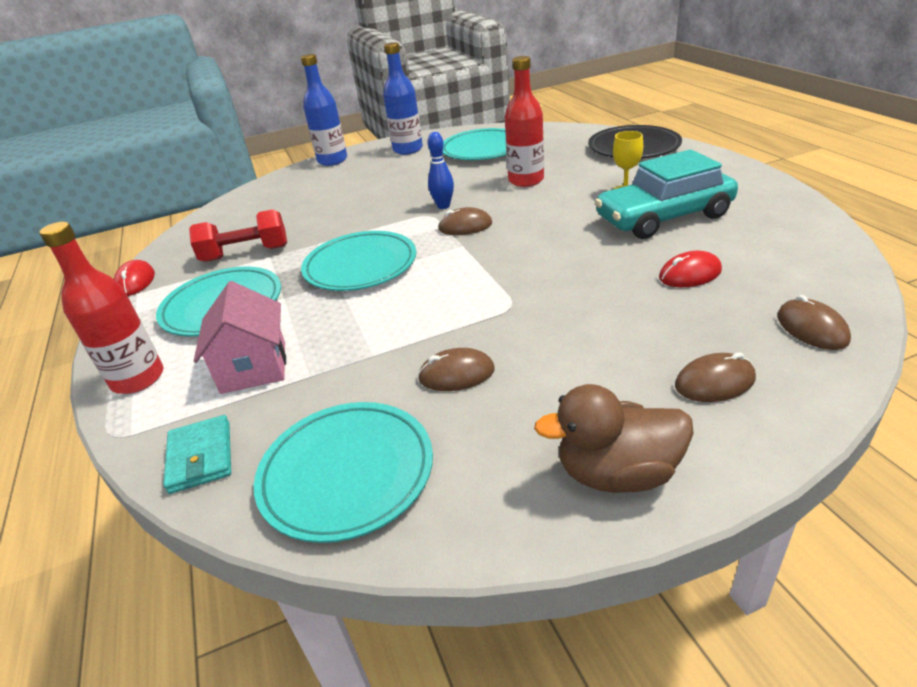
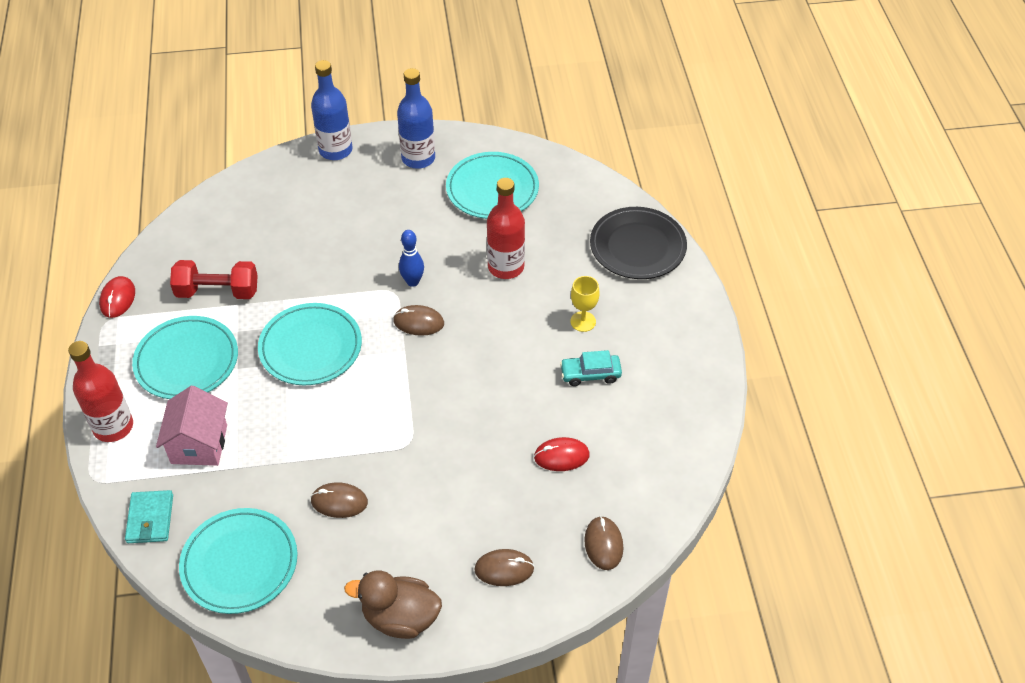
camera: 10 degrees right, 15 degrees up
(663, 217) = (590, 374): turquoise car -> turquoise car, size x0.48

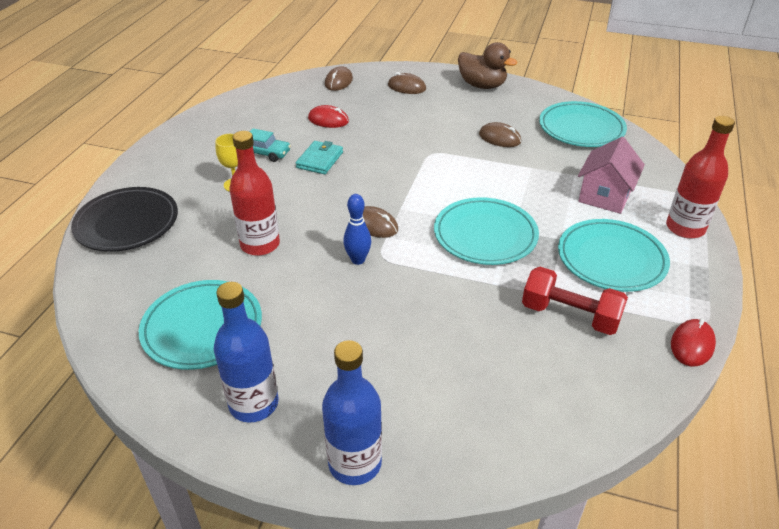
camera: 155 degrees left, 10 degrees down
(150, 519) = (648, 164): turquoise wallet -> turquoise wallet (319, 160)

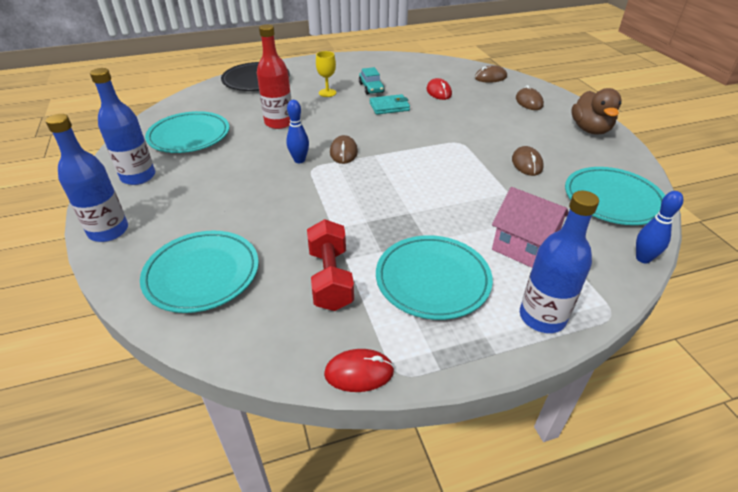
camera: 55 degrees right, 0 degrees up
(485, 235) = (387, 201): turquoise plate -> turquoise plate (202, 274)
(604, 196) = (523, 247): pink house -> pink house turned 45 degrees clockwise
(654, 155) = (643, 258): none -> blue bowling pin
(685, 228) = (542, 317): red bottle -> blue bottle

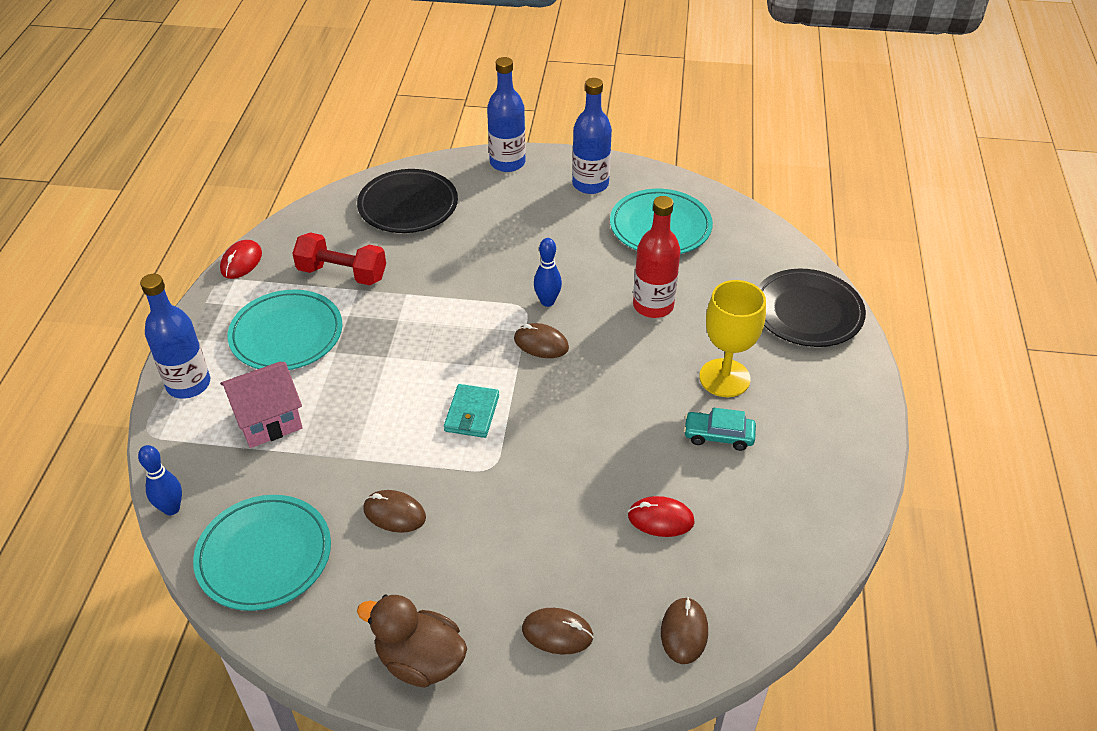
camera: 115 degrees right, 5 degrees up
(202, 274) = (408, 205): turquoise plate -> black plate
(327, 93) = (724, 378): yellow goblet -> yellow goblet, size x1.72
(389, 107) = (640, 433): turquoise wallet -> turquoise wallet (472, 413)

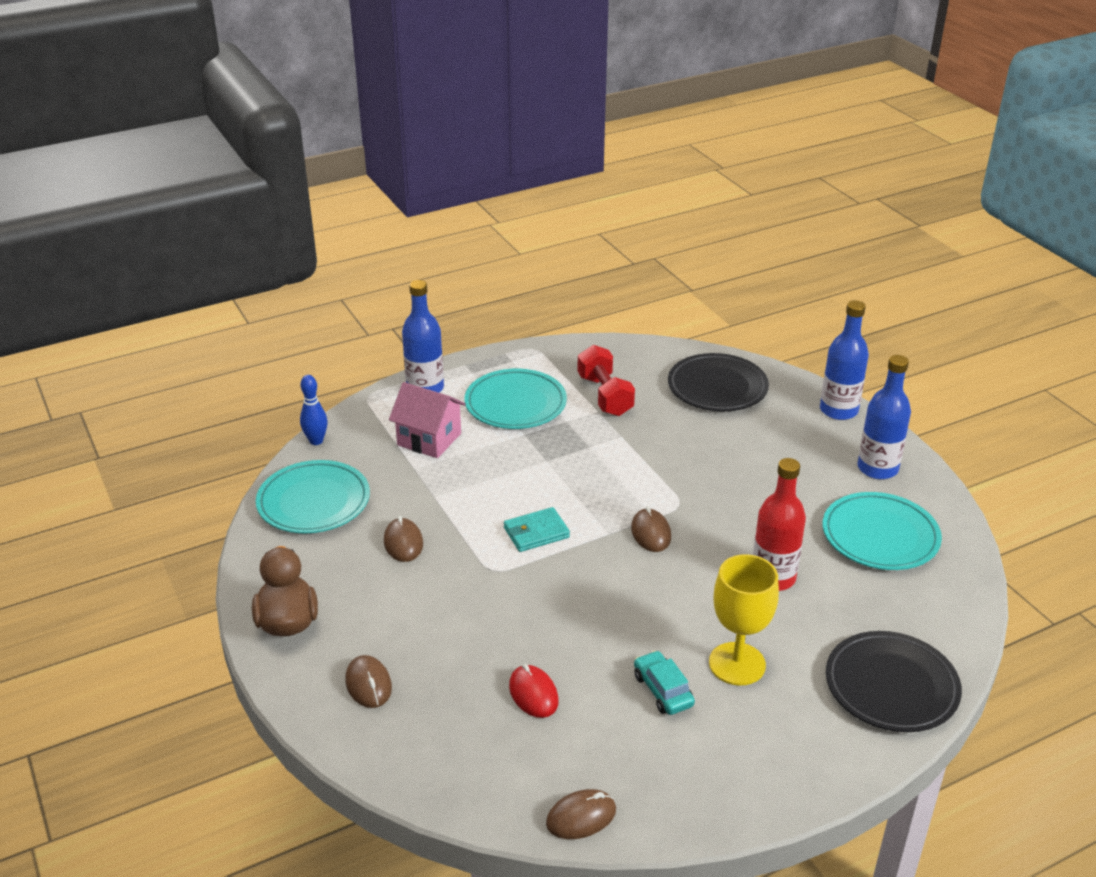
camera: 55 degrees right, 10 degrees down
(241, 262) = (561, 346): red mouse -> none
(547, 302) = (702, 513): blue bowling pin -> none
(684, 632) = (430, 761): brown mouse -> brown mouse (581, 817)

